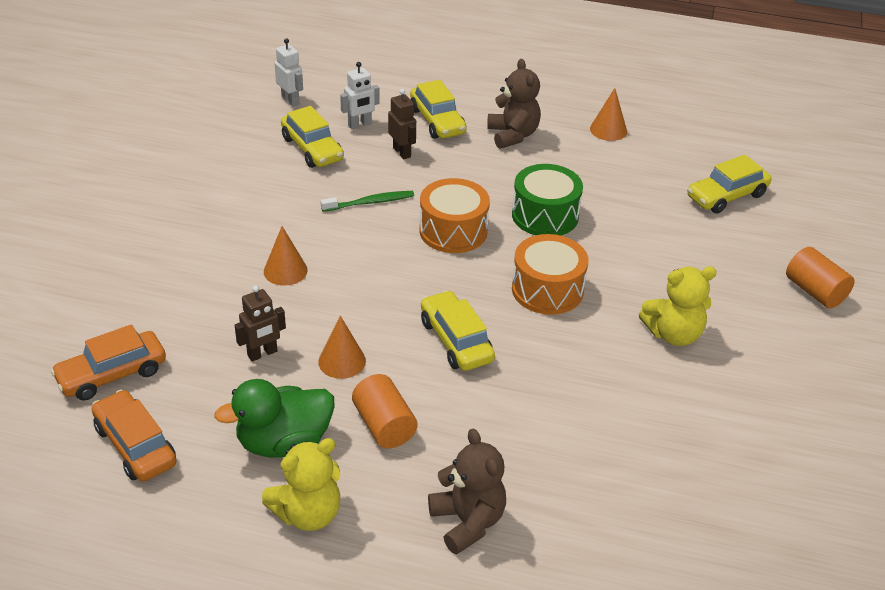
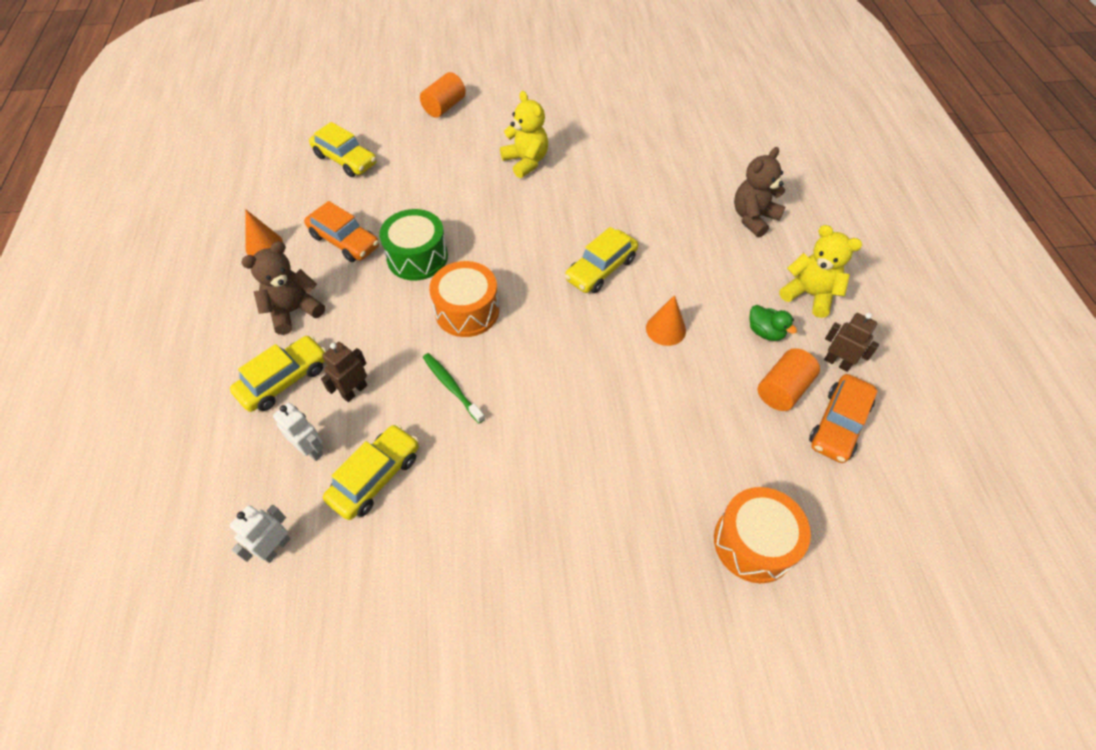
camera: 110 degrees left, 15 degrees up
(112, 374) = (788, 485): orange car -> orange car (344, 241)
(262, 354) = (692, 384): brown robot -> brown robot (837, 362)
(284, 442) = (765, 332): green duck -> green duck, size x0.54
(285, 271) = (584, 414): orange cone -> none
(384, 425) = (709, 282): orange cylinder -> orange cylinder (782, 389)
(547, 290) = (513, 233): orange drum -> orange drum (754, 543)

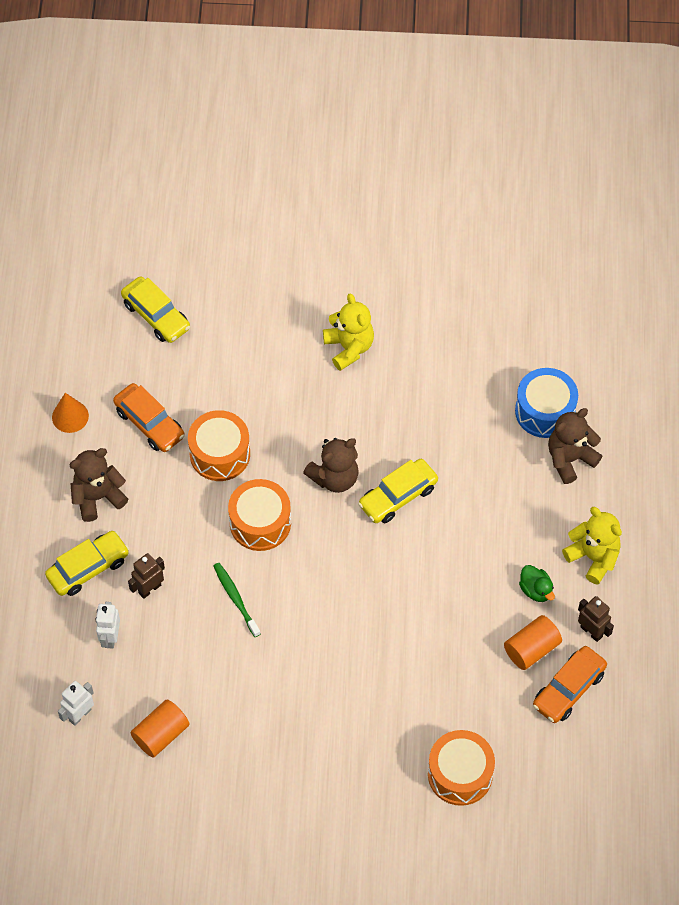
camera: 10 degrees right, 5 degrees up
(311, 449) = (110, 637): white robot -> white robot turned 135 degrees counterclockwise
(375, 477) = (162, 670): yellow car -> none
(417, 257) = (220, 454): green drum -> orange drum
(444, 107) = (271, 253): orange cylinder -> orange cylinder (161, 734)
(535, 262) = (334, 478): none -> brown teddy bear
(665, 329) = (443, 572): orange cone -> none
(716, 185) = (545, 411): none -> blue drum

